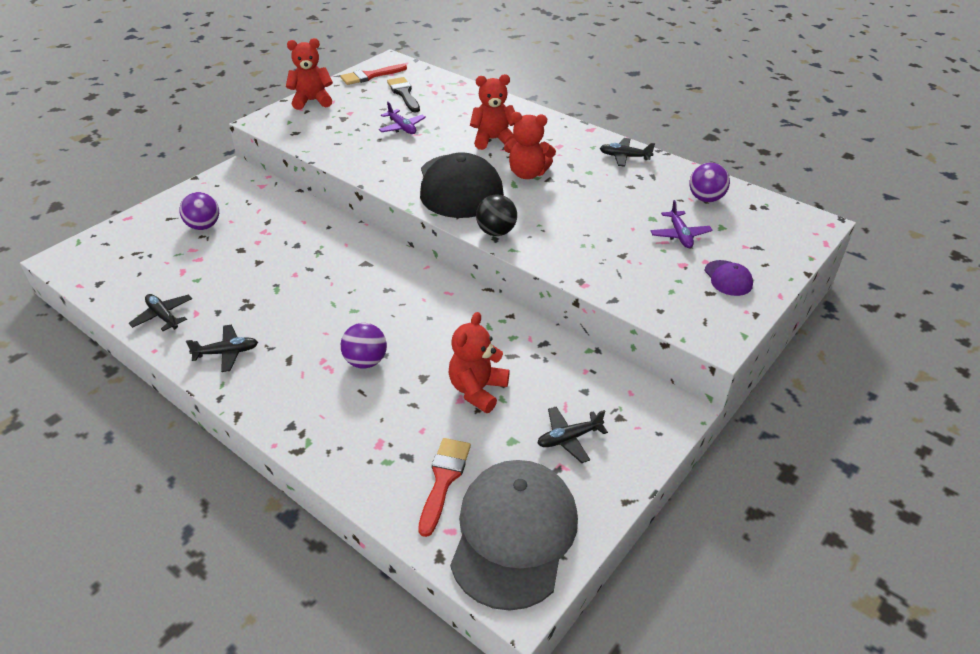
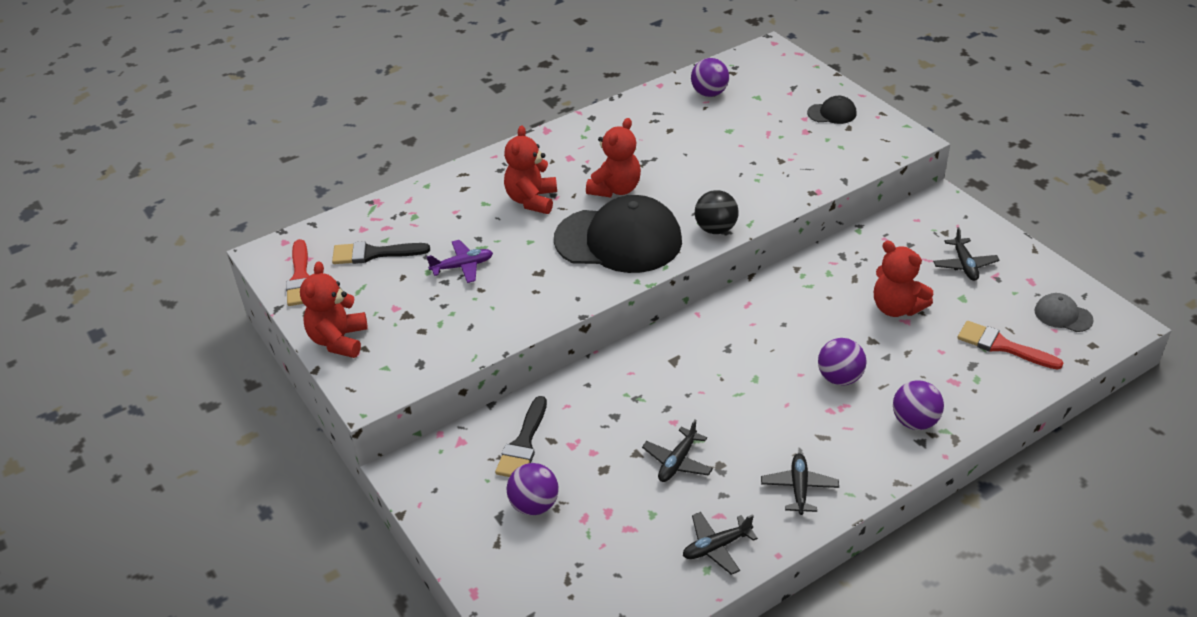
camera: 70 degrees left, 0 degrees up
(262, 210) = (523, 444): none -> black brush
(317, 418) = (914, 421): none -> purple ball
(514, 534) = (1063, 315): grey cap -> grey cap, size x0.43
(624, 157) = (614, 121): black plane -> black plane (677, 462)
(679, 235) = (761, 122): purple plane -> none
(728, 278) = (832, 113): purple cap -> black cap

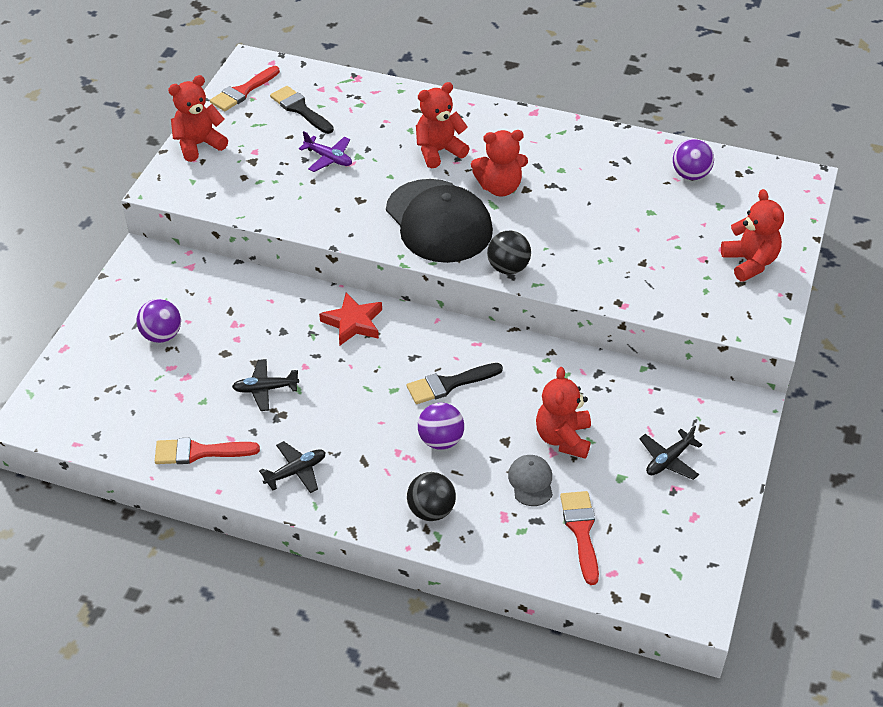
camera: 50 degrees right, 5 degrees up
(523, 444) = (214, 298): black brush -> black brush (449, 384)
(650, 365) = (353, 323): none -> red star
(716, 547) = (199, 452): black plane -> red brush
(832, 113) = (750, 263): black cap -> red teddy bear
(914, 421) = (431, 510): purple ball -> black ball
(1063, 315) = (666, 559): grey cap -> grey cap (531, 481)

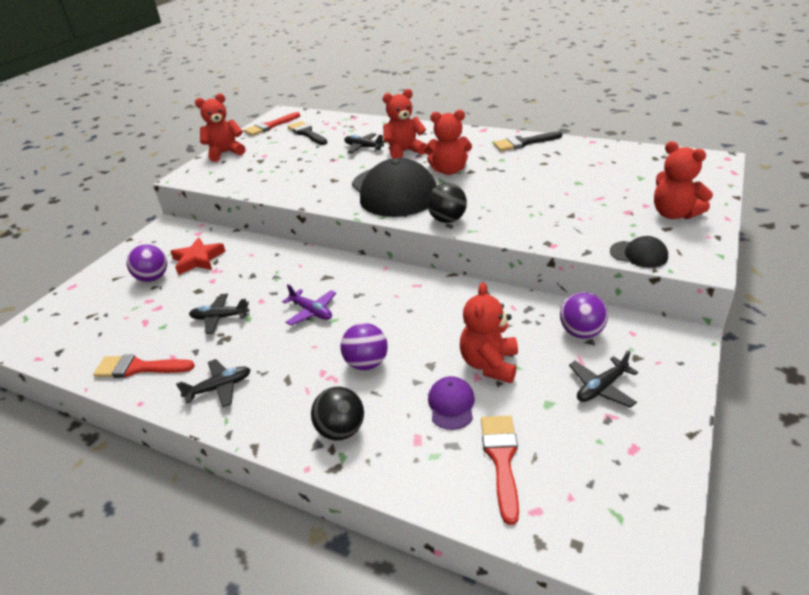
camera: 10 degrees right, 10 degrees down
(328, 158) = (318, 157): purple plane -> purple plane (311, 312)
(353, 323) = (313, 269): red star -> red star (198, 259)
(384, 141) = (363, 147): none -> black plane
(449, 384) = (385, 316): black brush -> black brush (523, 143)
(531, 481) = (451, 404): grey cap -> purple cap
(690, 175) = (612, 160): purple ball -> purple ball (581, 332)
(709, 318) = (638, 254): none -> black cap
(750, 263) = (674, 214): red teddy bear -> red teddy bear turned 150 degrees clockwise

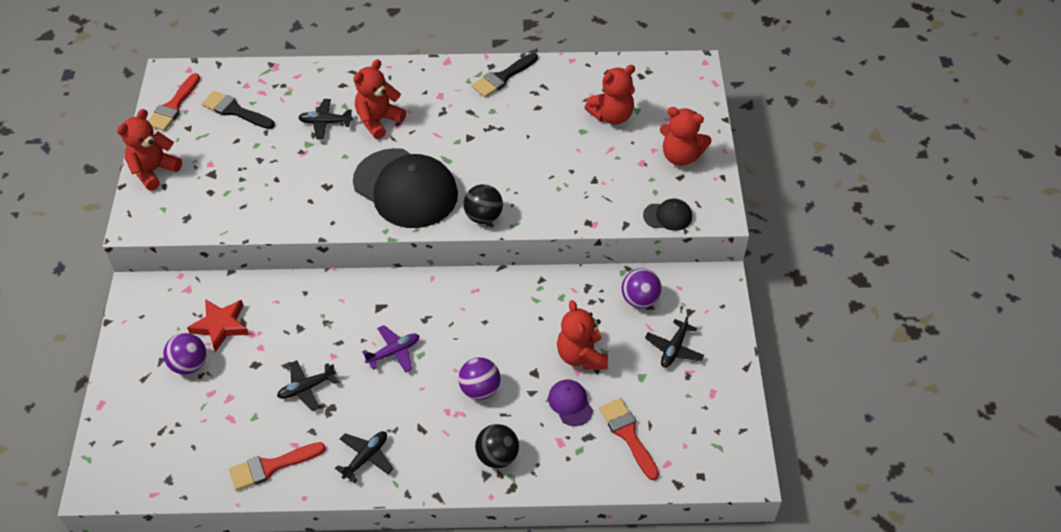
camera: 30 degrees left, 15 degrees up
(311, 312) = (394, 352): purple plane -> purple plane turned 45 degrees counterclockwise
(449, 170) = (446, 142): red teddy bear -> red teddy bear (612, 116)

